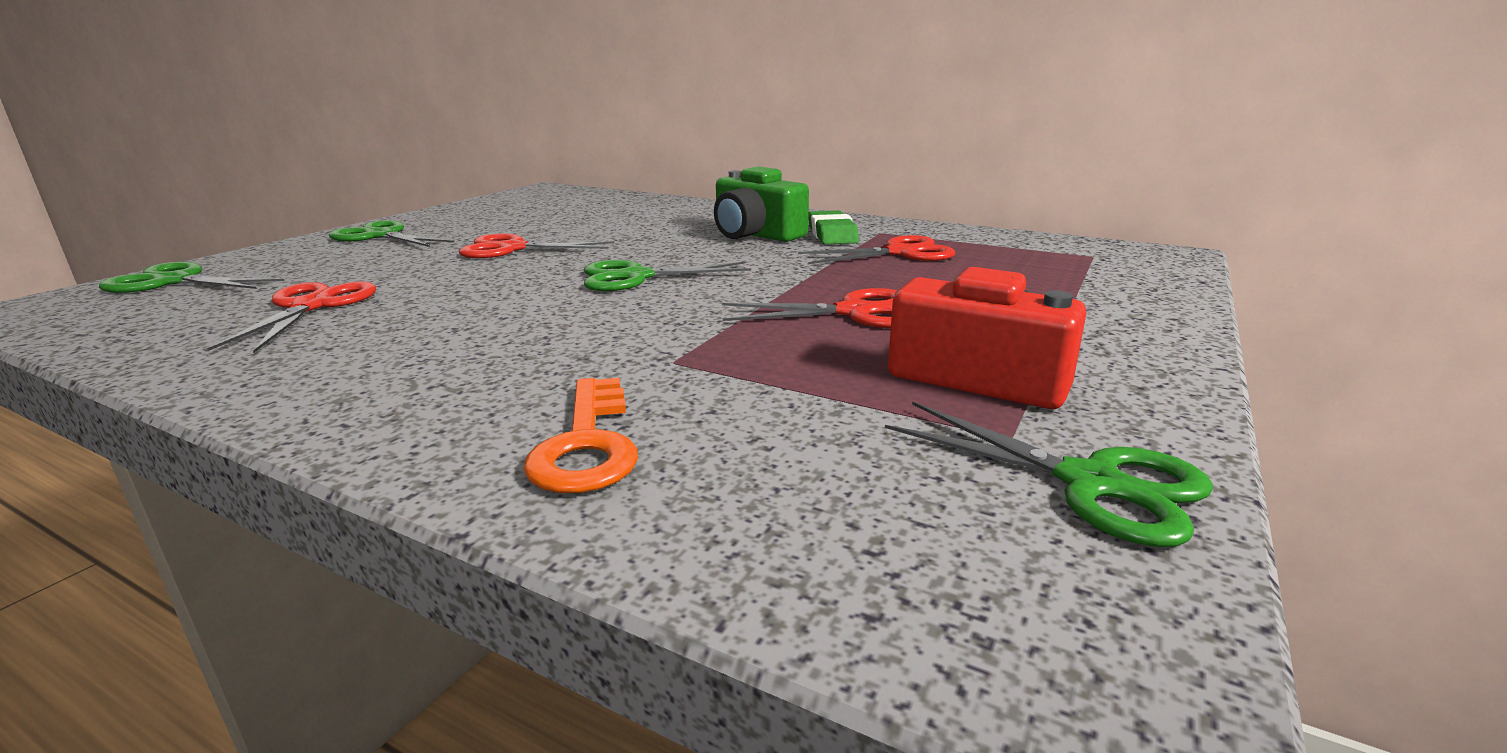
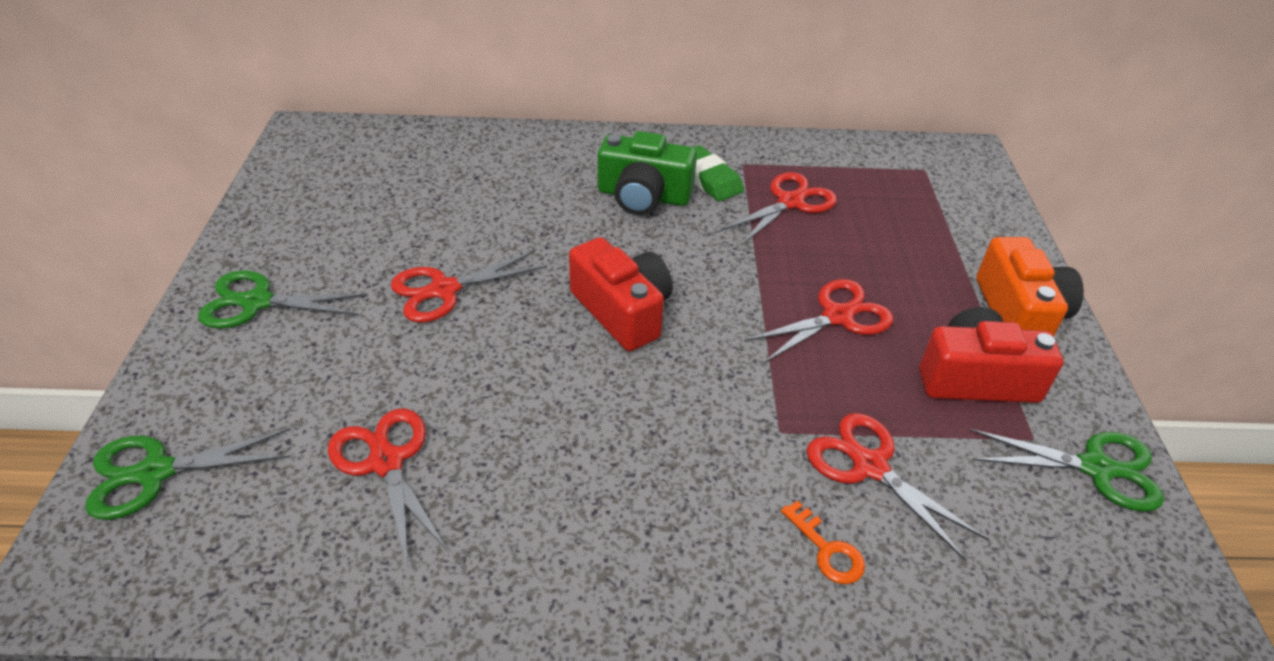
camera: 30 degrees left, 20 degrees up
(587, 444) = (827, 549): orange key -> orange key, size x0.64
(636, 277) = (622, 311): green scissors -> red camera
(739, 403) = (869, 466): none -> red scissors
(1110, 348) = (1018, 313): none -> orange camera

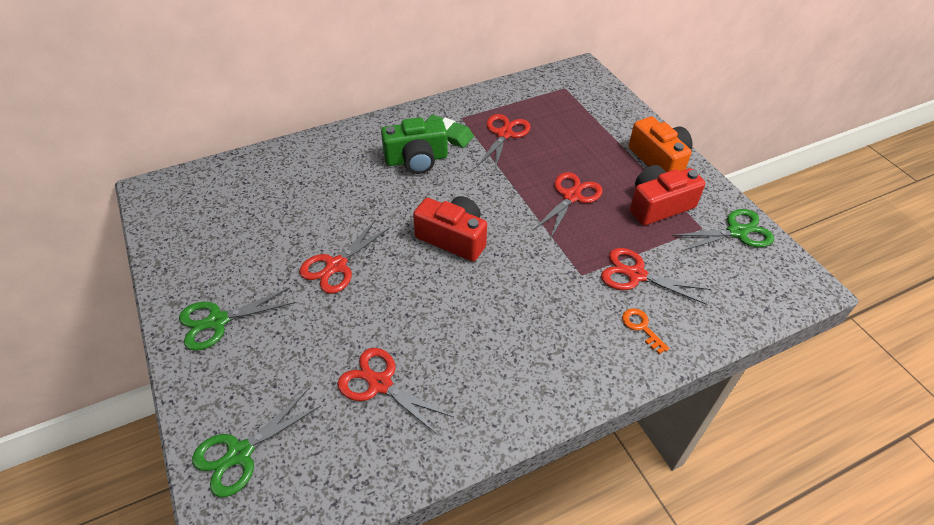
camera: 25 degrees left, 5 degrees up
(827, 549) = (641, 327): orange key -> orange key turned 150 degrees counterclockwise

